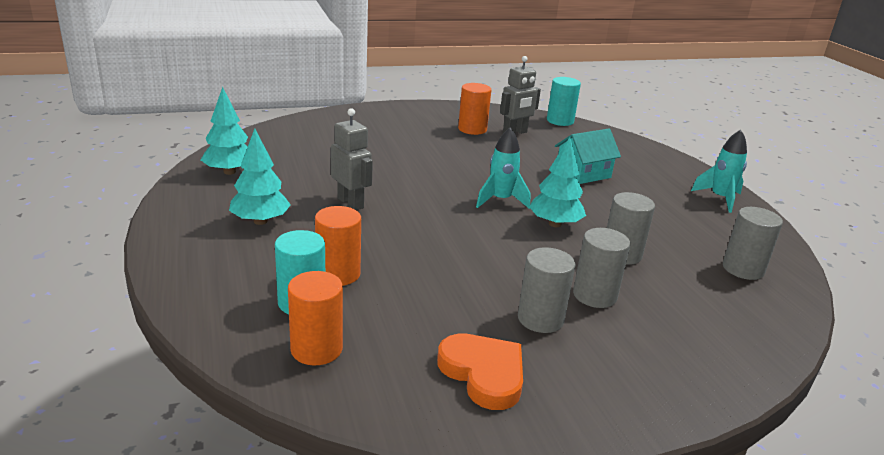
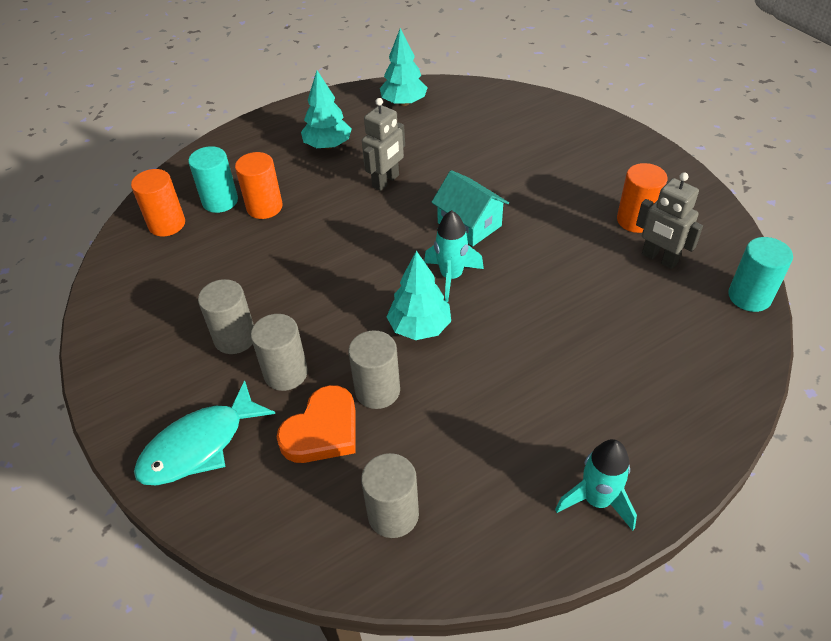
camera: 80 degrees right, 20 degrees up
(483, 374) = (154, 314): orange heart -> orange heart (322, 430)
(583, 173) = (575, 339): turquoise house -> turquoise house (469, 224)
(681, 357) = (199, 445): none -> turquoise fish

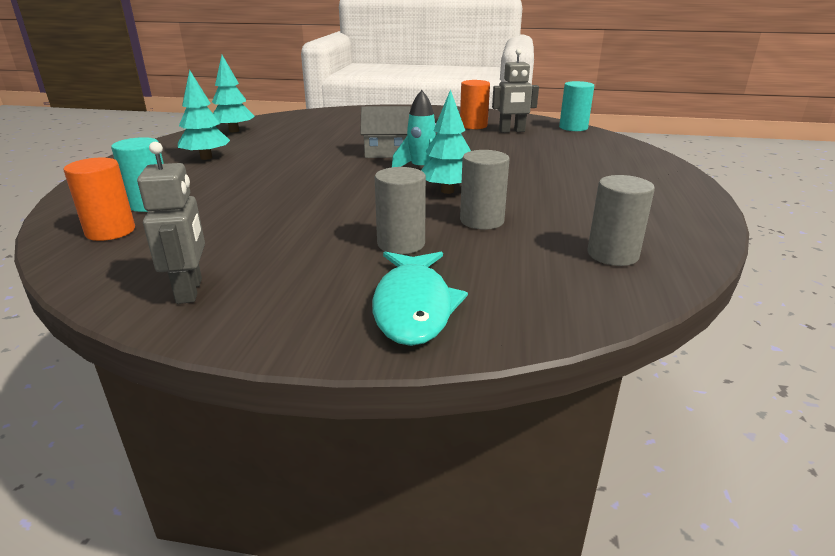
camera: 50 degrees left, 20 degrees down
(235, 338) = (318, 249): grey cylinder -> none
(264, 207) = (205, 193): orange cylinder -> none
(322, 430) = (488, 251): orange heart -> none
(386, 181) = (290, 156): grey robot -> grey robot (190, 291)
(469, 224) = (387, 152): turquoise house -> grey house
(597, 500) = (675, 198): turquoise rocket -> none

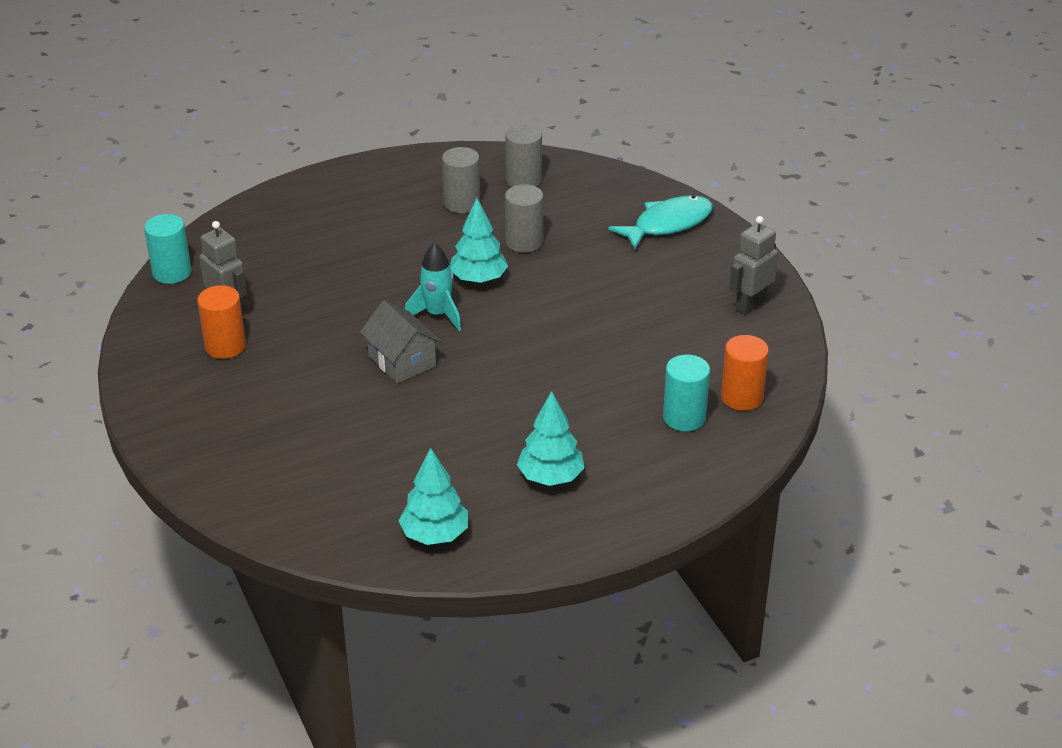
camera: 125 degrees left, 10 degrees up
(401, 244) = (601, 259): grey cylinder -> grey cylinder (462, 203)

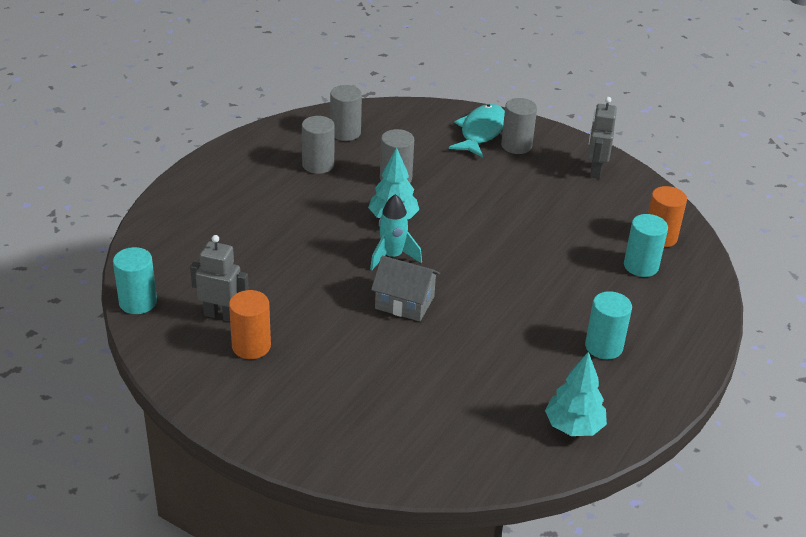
camera: 35 degrees left, 0 degrees up
(550, 477) = (603, 346): turquoise tree -> turquoise cylinder
(691, 250) = (516, 145): none -> grey cylinder

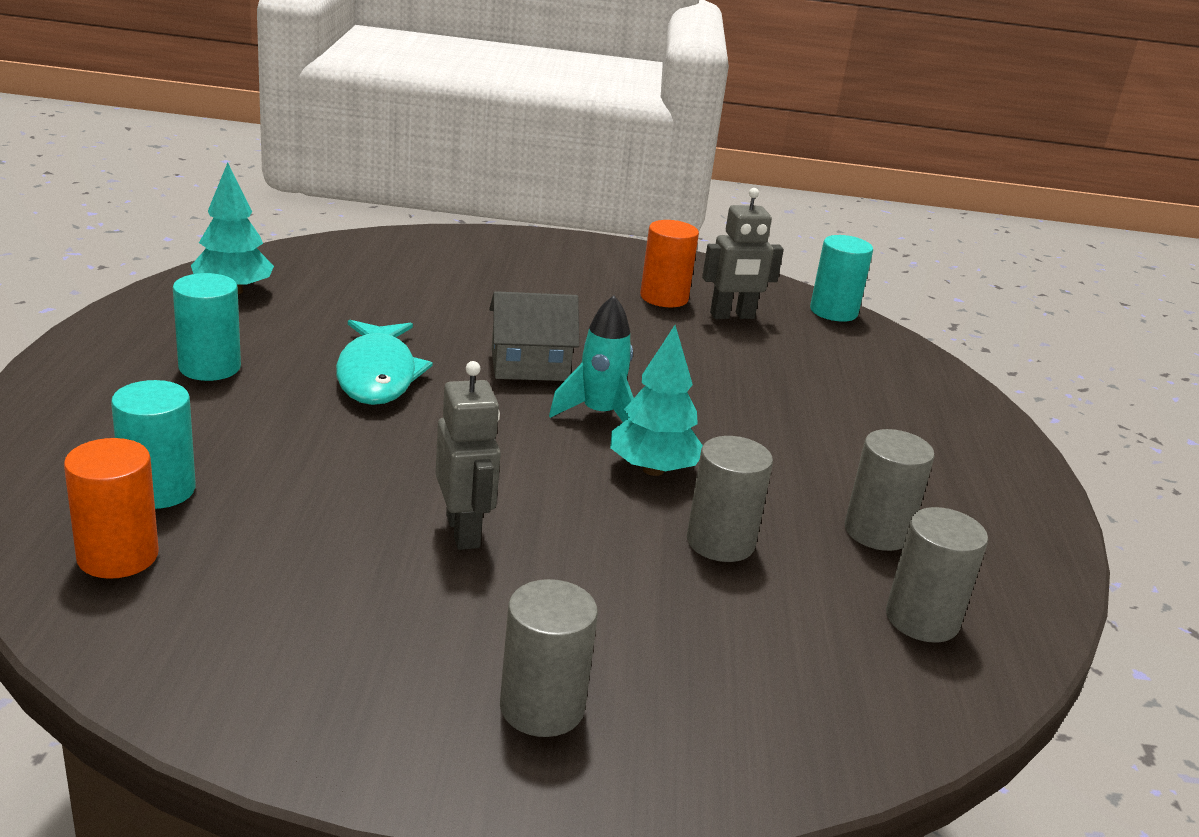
camera: 150 degrees right, 10 degrees down
(481, 132) = (655, 723): turquoise fish -> turquoise fish (377, 375)
(595, 170) = (308, 691): grey robot -> grey robot (464, 531)

